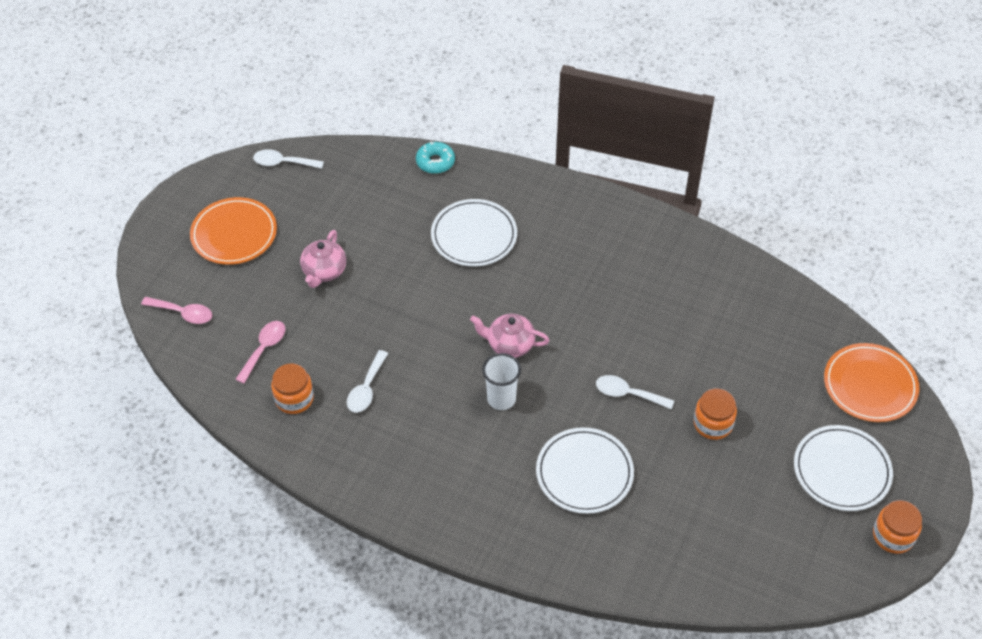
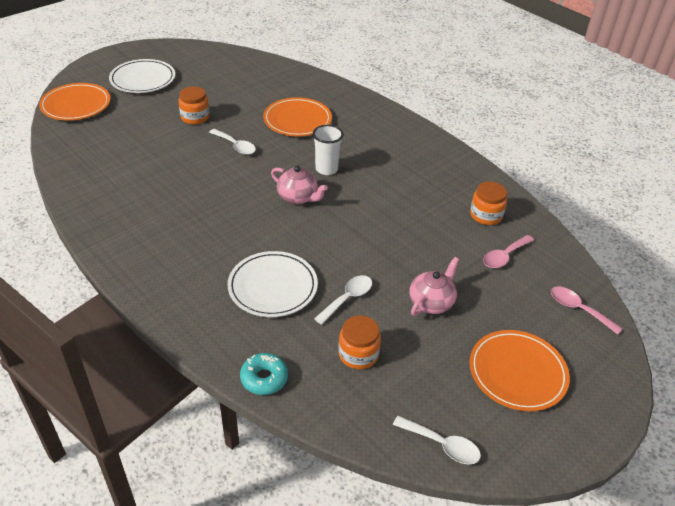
camera: 160 degrees left, 10 degrees down
(366, 389) = (425, 204): white spoon -> white spoon (347, 298)
(584, 473) = (297, 120): white plate -> orange plate
(893, 536) = (148, 52): orange jar -> orange jar (358, 354)

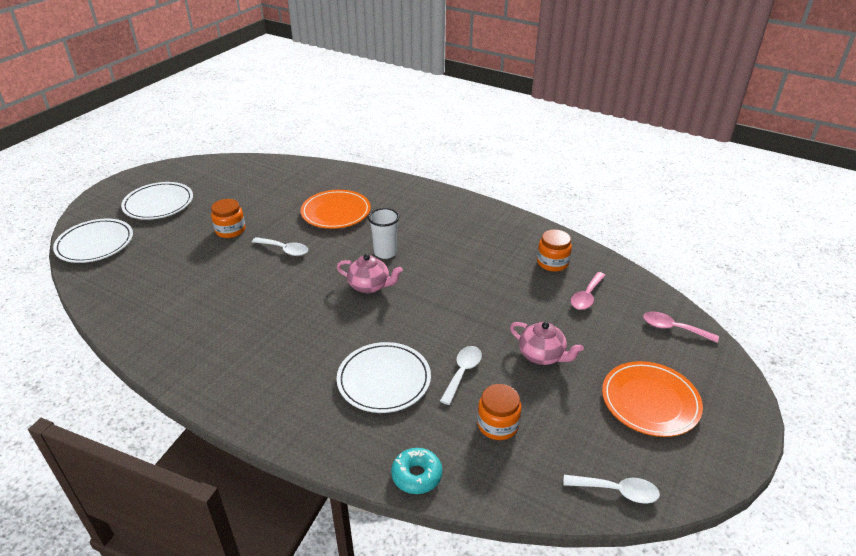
camera: 15 degrees left, 5 degrees down
(76, 105) = (95, 244): orange plate -> white plate
(431, 302) = (542, 356): pink teapot -> pink teapot turned 105 degrees clockwise

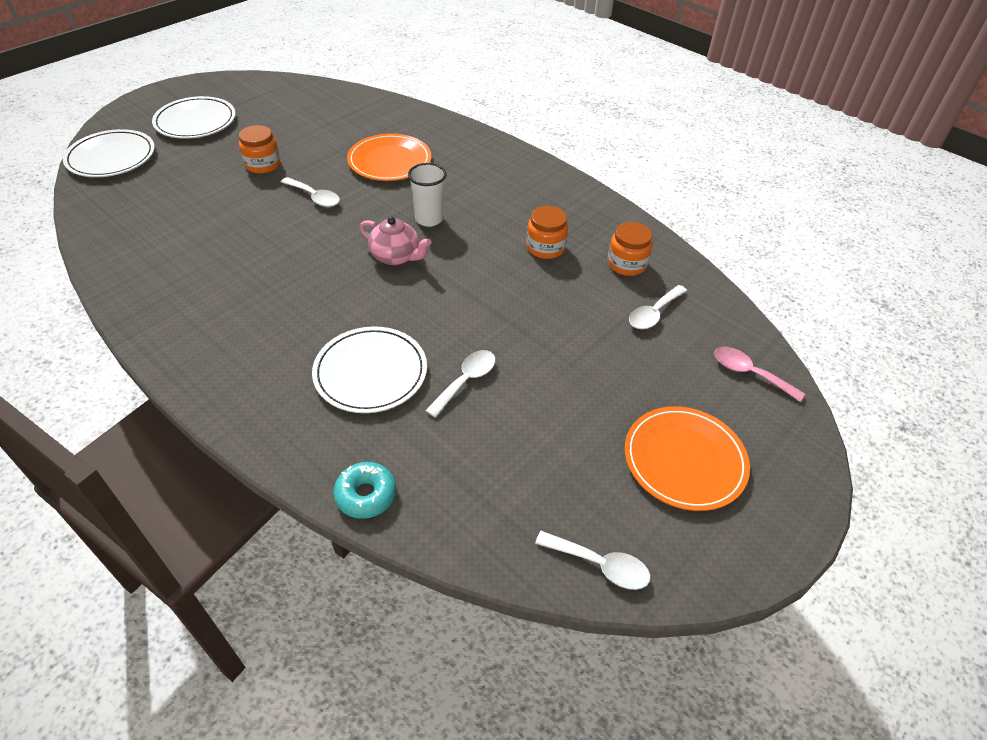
camera: 10 degrees right, 10 degrees up
(498, 425) = (484, 453): orange jar -> orange jar (545, 247)
(542, 356) = (570, 378): pink teapot -> none
(586, 296) = (653, 313): pink spoon -> white spoon

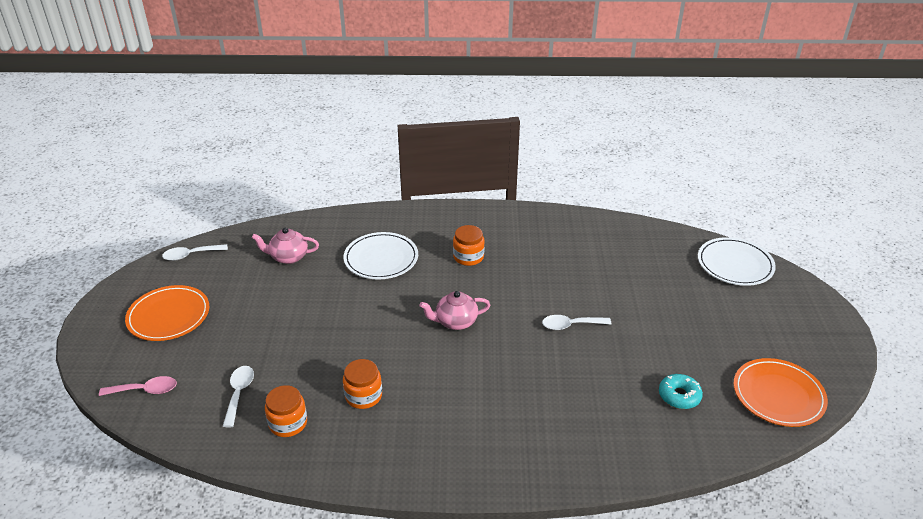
camera: 140 degrees right, 10 degrees down
(195, 121) = (760, 323): white plate -> none
(263, 164) = (647, 324): orange jar -> orange jar (468, 257)
(366, 495) = (321, 221): turquoise donut -> turquoise donut (679, 396)
(389, 161) = (575, 392): orange plate -> orange plate (778, 395)
(429, 219) = (473, 362): white cup -> none
(466, 381) = (326, 284): white spoon -> none
(471, 456) = (288, 257): none -> pink teapot

